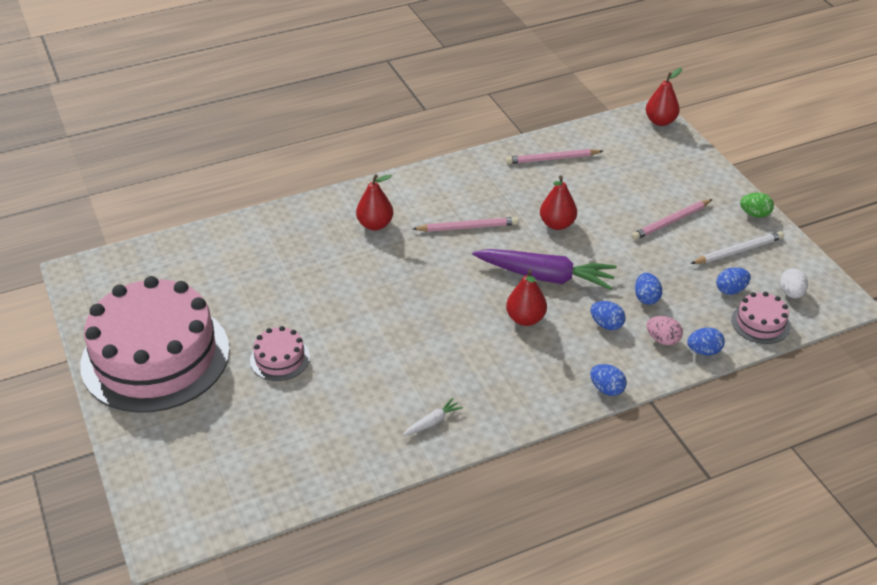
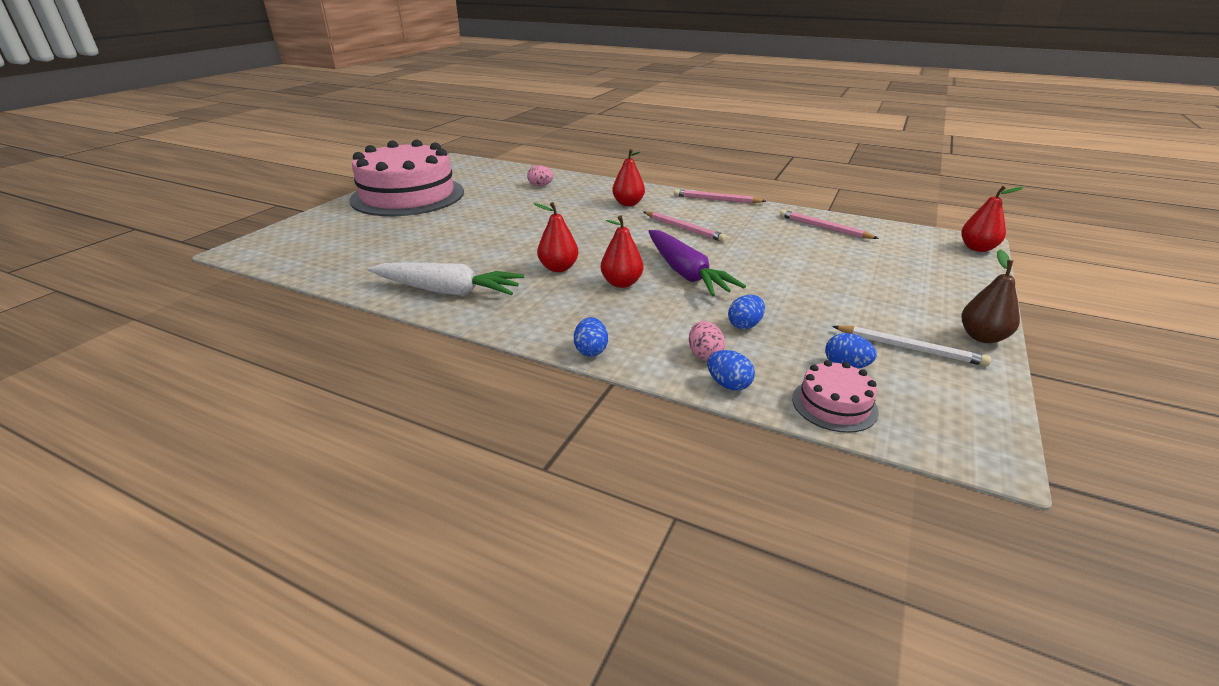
camera: 50 degrees right, 10 degrees down
(254, 252) = (540, 185): none -> pink egg
(280, 358) = (450, 223): pink cake -> none
(432, 422) = (447, 291): white carrot -> white carrot, size x2.38
(557, 224) = (755, 255): red pear -> red pear (558, 268)
(606, 325) = (675, 319): blue egg -> none
(671, 222) = (868, 299): pink pencil -> pink pencil (716, 199)
(754, 214) = (982, 337): green egg -> brown pear
(791, 293) = (920, 407): white egg -> none

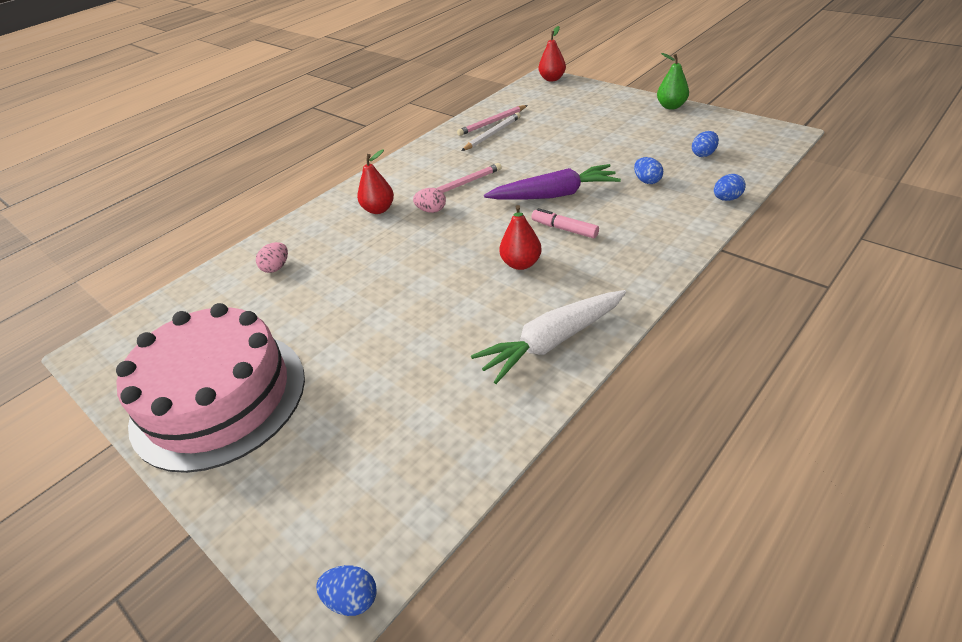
camera: 70 degrees left, 10 degrees up
(447, 291) = (552, 342): white carrot -> white carrot turned 150 degrees counterclockwise
(591, 350) = (679, 254): blue egg -> blue egg (352, 599)
(621, 283) = (564, 229): red pear -> pink marker
(704, 355) = (687, 203): pink egg -> pink egg (431, 210)
(716, 199) = (401, 159): pink pencil -> none
(834, 405) = (747, 166): pink cake -> none
(910, 348) = (683, 130): white pencil -> white pencil (492, 134)
(982, 337) = (671, 106): brown pear -> green pear

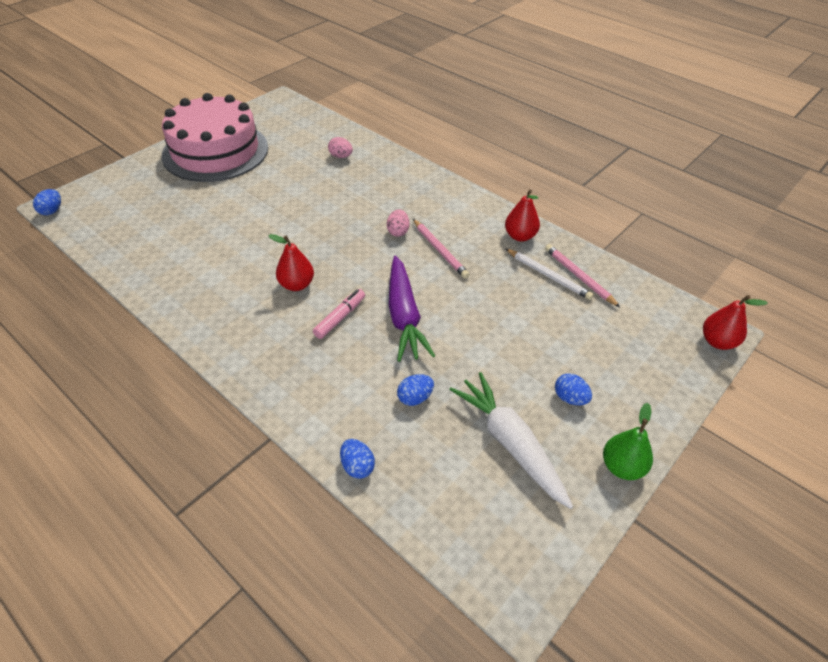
camera: 85 degrees right, 5 degrees up
(379, 209) = (408, 201): red pear -> red pear (520, 236)
(552, 342) = (192, 296): white carrot -> white carrot (510, 443)
(703, 154) = (469, 471): blue egg -> blue egg (570, 398)

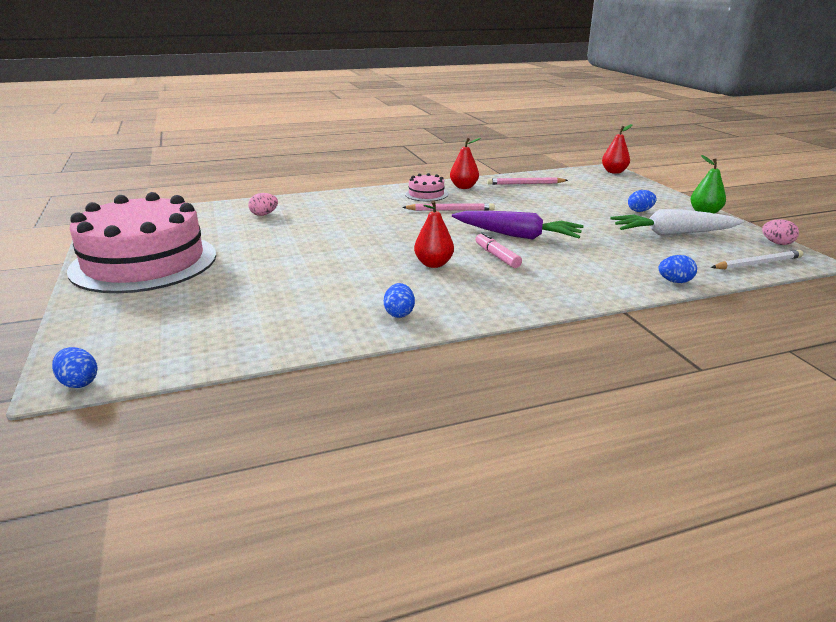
camera: 60 degrees left, 20 degrees down
(398, 232) = (408, 217): pink egg -> pink egg (777, 243)
(415, 398) = (612, 250): blue egg -> blue egg (399, 313)
(472, 220) = (426, 194): none -> pink cake
(548, 276) = (516, 190): white pencil -> white pencil (757, 263)

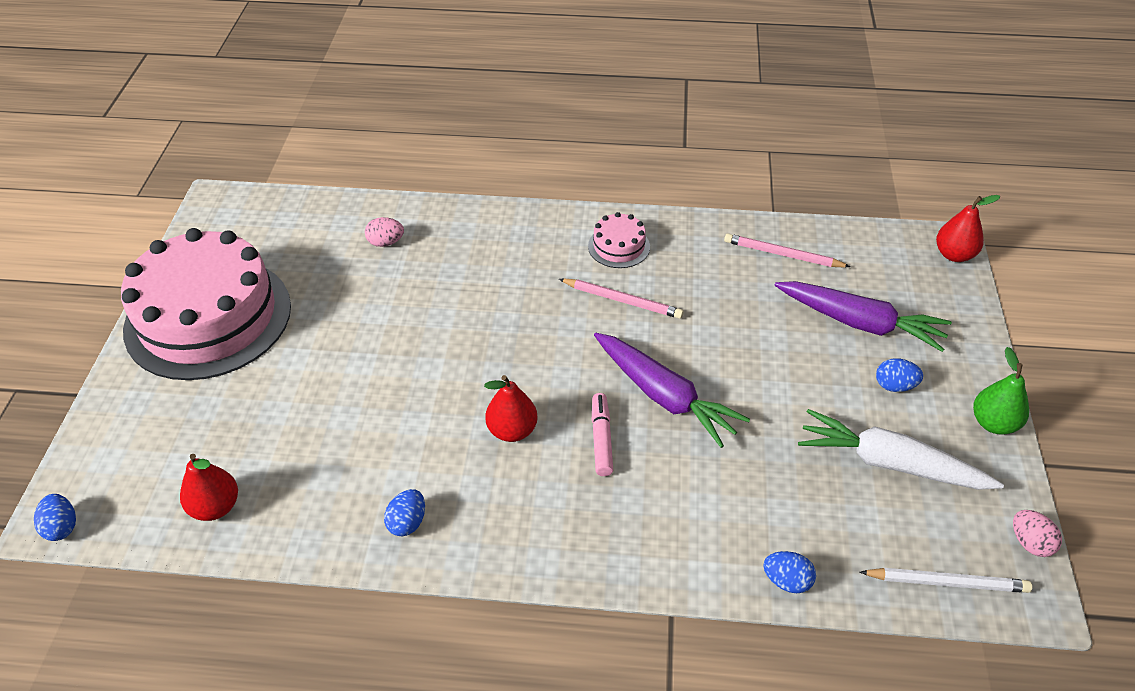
camera: 25 degrees right, 20 degrees up
(464, 187) = (685, 239): red pear -> red pear (215, 507)
(595, 196) = (860, 323): none -> purple carrot

